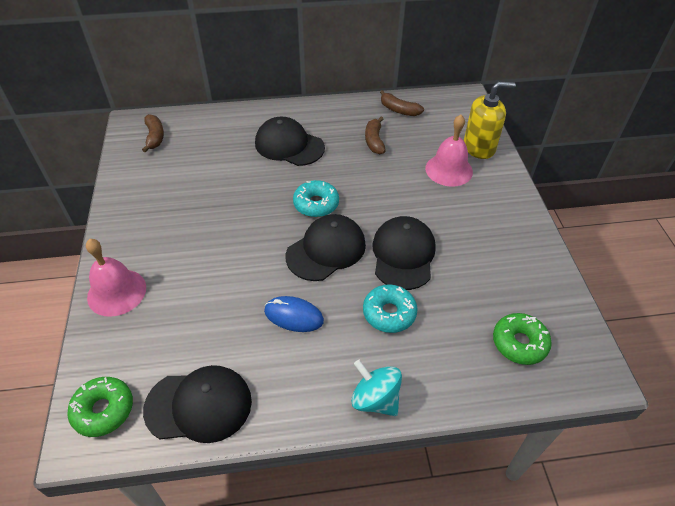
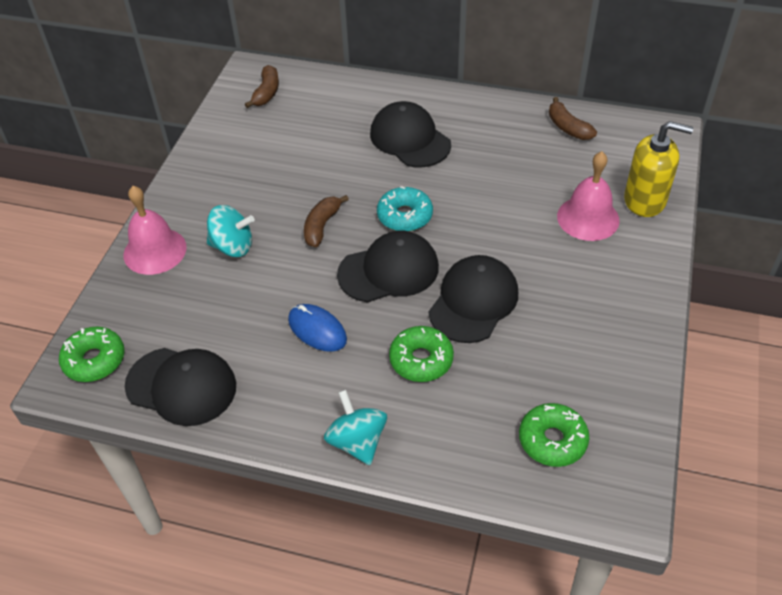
camera: 25 degrees right, 0 degrees up
(186, 268) = (233, 246): none -> turquoise spinning top
(374, 141) = (514, 159): brown banana -> brown banana (322, 226)
(389, 313) = (421, 360): turquoise donut -> green donut

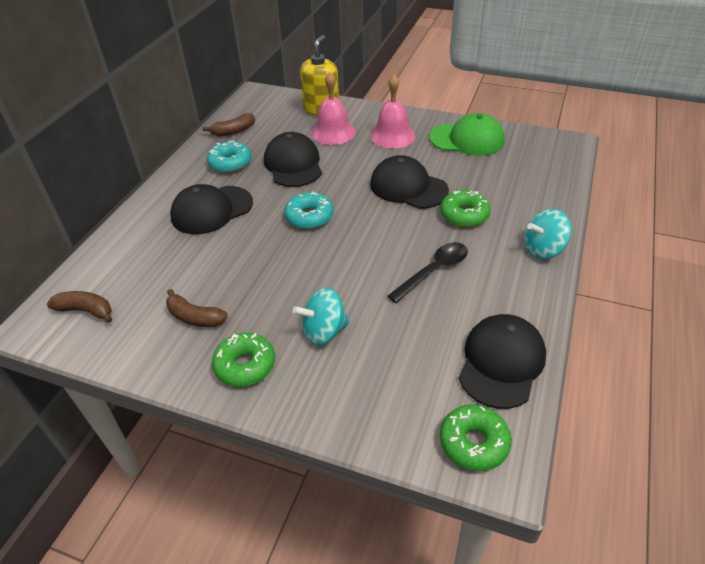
camera: 85 degrees left, 5 degrees down
(155, 251) = (318, 400): pink bell -> pink bell (392, 135)
(233, 246) = (324, 331): turquoise spinning top -> turquoise spinning top turned 120 degrees counterclockwise
(317, 330) = (434, 271): blue mouse -> black spoon
(322, 226) = (310, 267): brown banana -> brown banana (195, 317)
(389, 270) = (371, 228): black cap -> black cap (293, 164)
(498, 137) = (230, 163): none -> turquoise donut
(552, 440) = (527, 164): green donut -> green donut (245, 365)
(604, 367) = (467, 139): none -> green cap

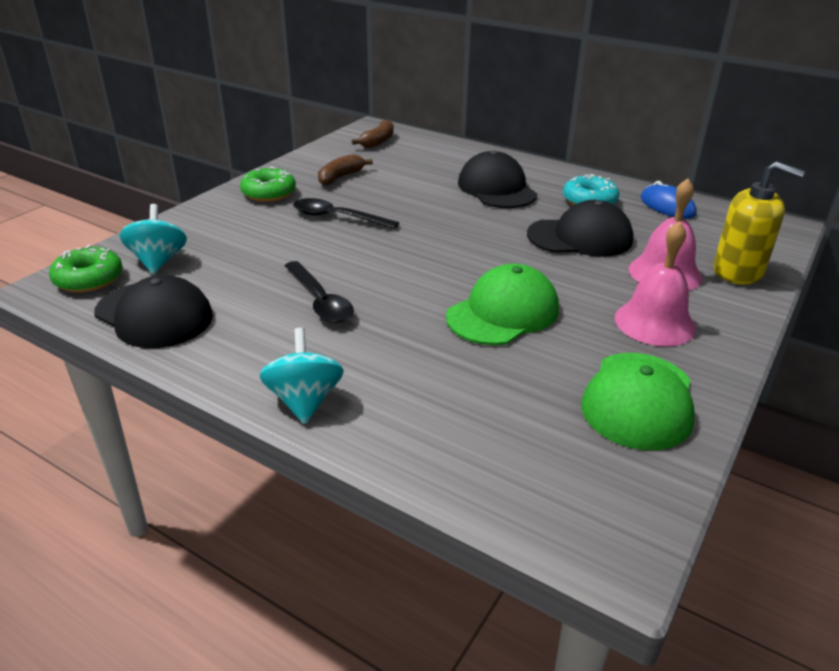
camera: 100 degrees right, 10 degrees down
(233, 131) = (667, 206): brown banana -> blue mouse
(291, 296) = (337, 217): none -> black spoon
(309, 217) = (462, 237): turquoise donut -> none
(324, 331) = (279, 228): turquoise spinning top -> turquoise spinning top (158, 261)
(408, 187) = (503, 313): black cap -> green cap
(464, 215) = (418, 347): green donut -> none

